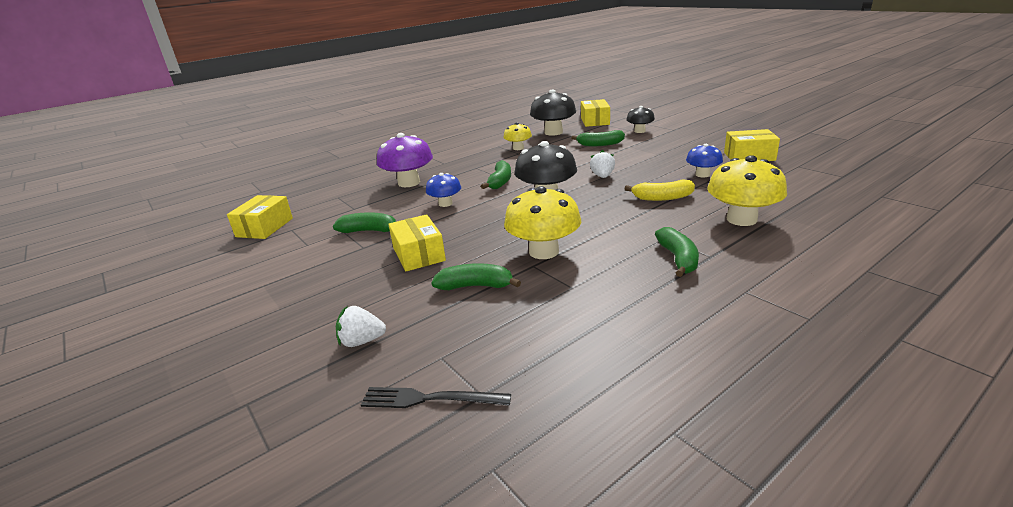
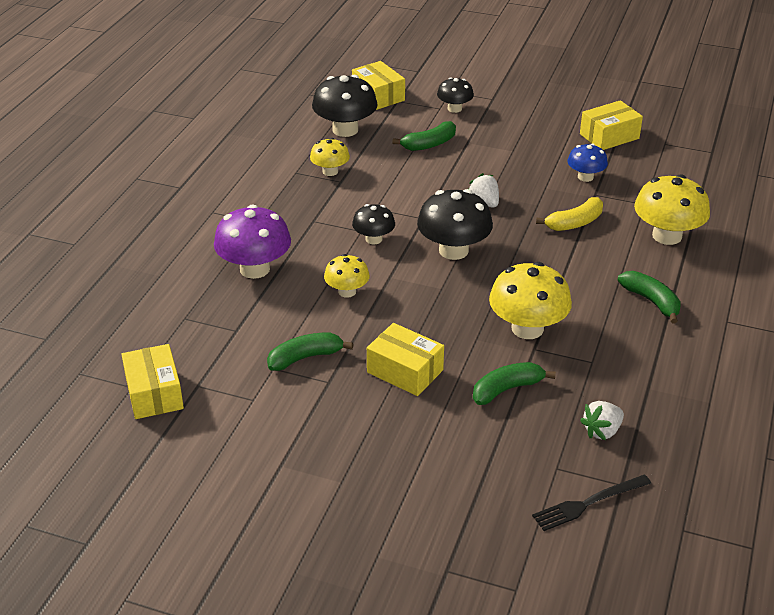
camera: 35 degrees left, 10 degrees up
(362, 341) = (471, 481): white strawberry -> white strawberry (602, 431)
(445, 203) = (347, 291): blue mushroom -> yellow mushroom
(500, 182) = (373, 239): green banana -> black mushroom

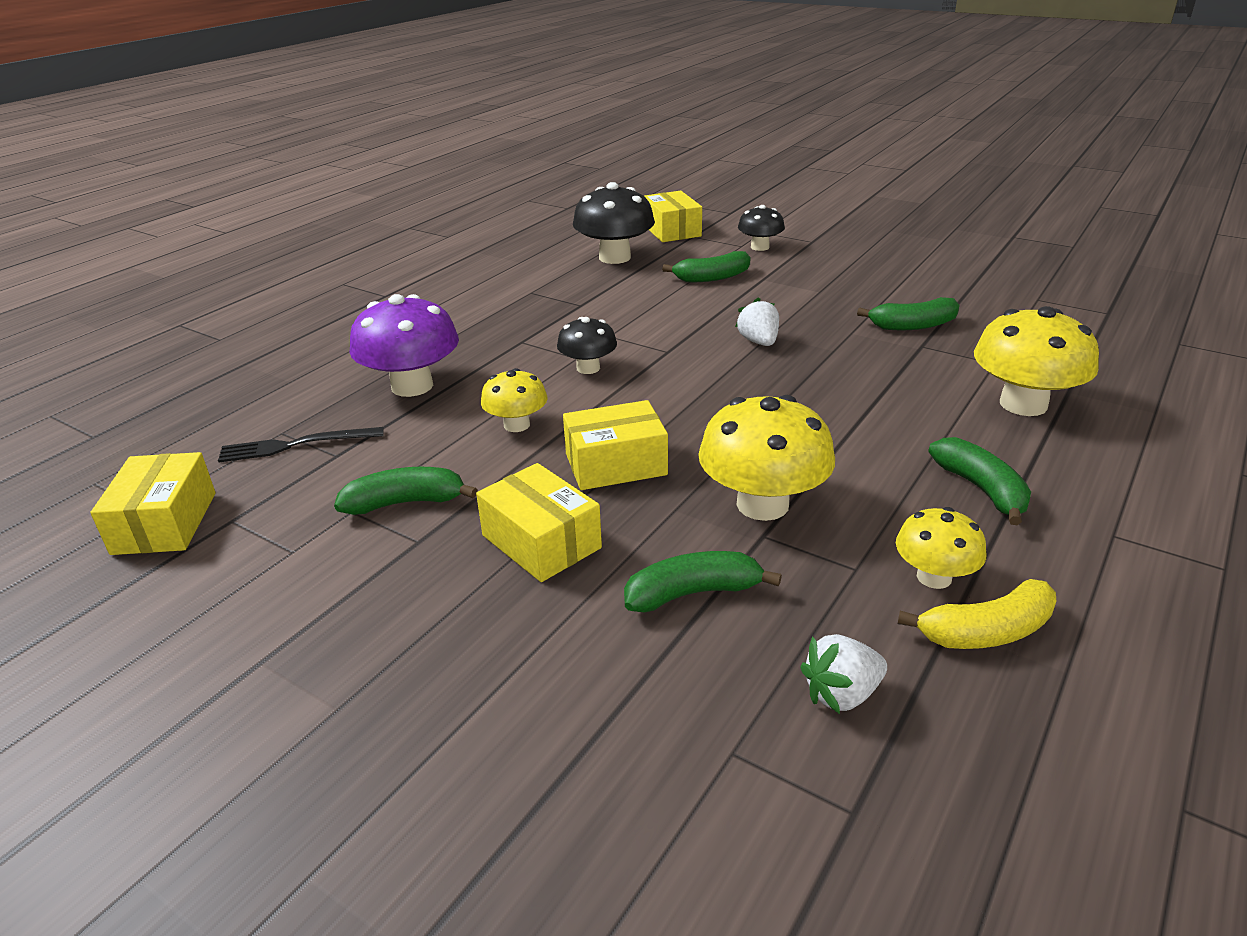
camera: 15 degrees right, 5 degrees down
(330, 171) = (573, 294): yellow mushroom -> yellow mushroom (934, 577)
(453, 250) = (692, 391): black mushroom -> none
(574, 223) = (881, 376): yellow banana -> yellow banana (986, 632)
(585, 177) = (913, 326): blue mushroom -> green banana
(588, 503) = (772, 842): black fork -> black fork (296, 445)
(609, 136) = (958, 286): yellow box -> yellow box (616, 464)

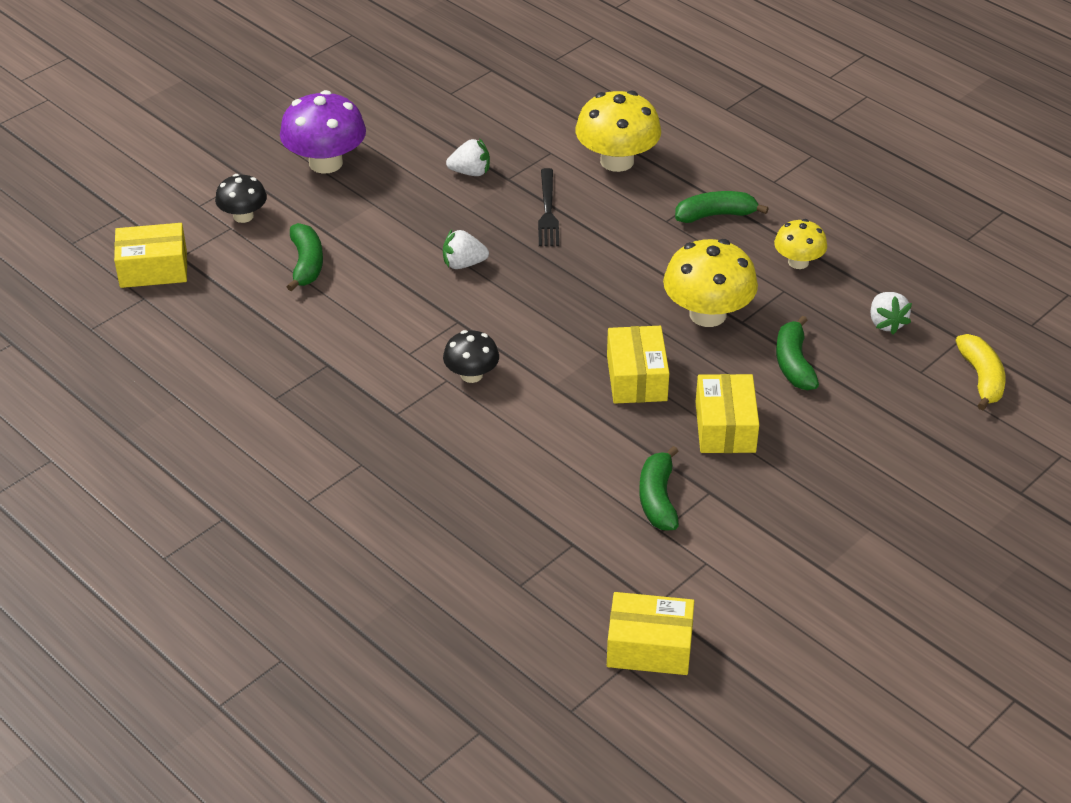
camera: 80 degrees left, 10 degrees up
(296, 445) = (547, 572): black fork -> black fork (547, 211)
(412, 386) = (462, 495): purple mushroom -> purple mushroom (325, 163)
(517, 425) = (558, 428): yellow mushroom -> none
(541, 541) = (725, 427): yellow box -> yellow box turned 60 degrees counterclockwise
(614, 257) = (211, 324): black mushroom -> none
(913, 326) = (470, 172): green banana -> white strawberry
(986, 632) = (847, 258): yellow banana -> yellow banana (981, 378)

